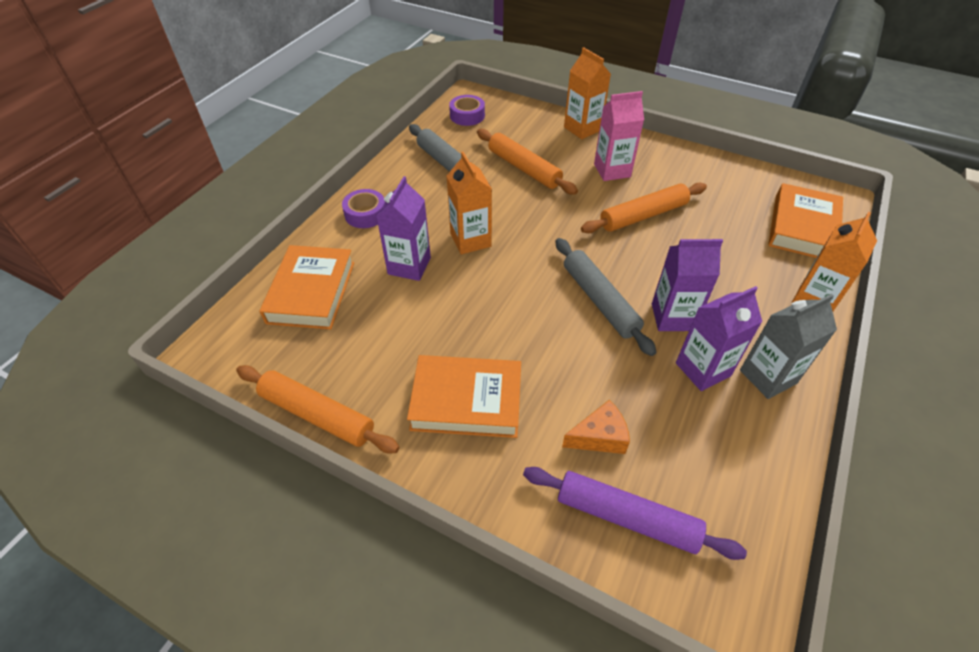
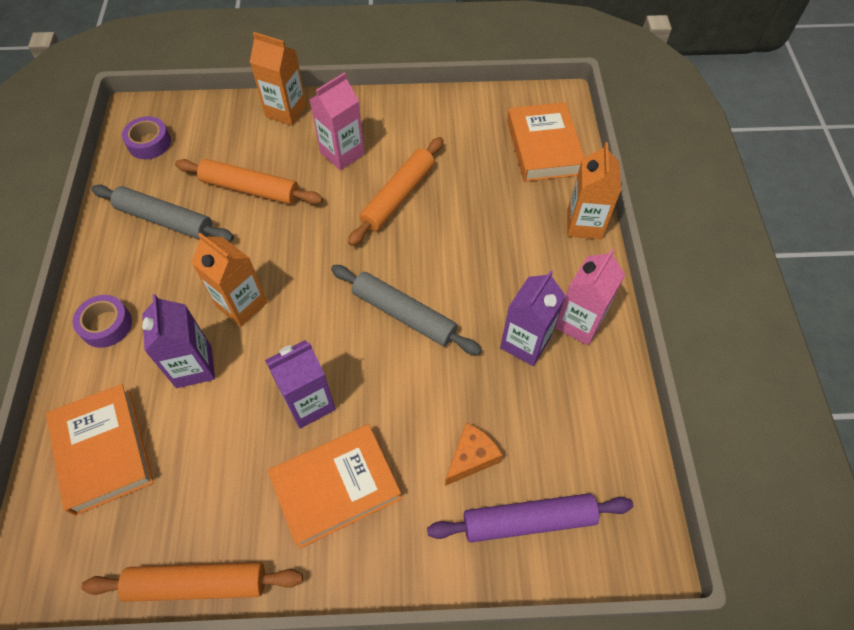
camera: 30 degrees left, 10 degrees up
(672, 317) = (476, 300): purple carton -> purple carton (309, 403)
(768, 377) = (579, 323): grey carton -> pink carton

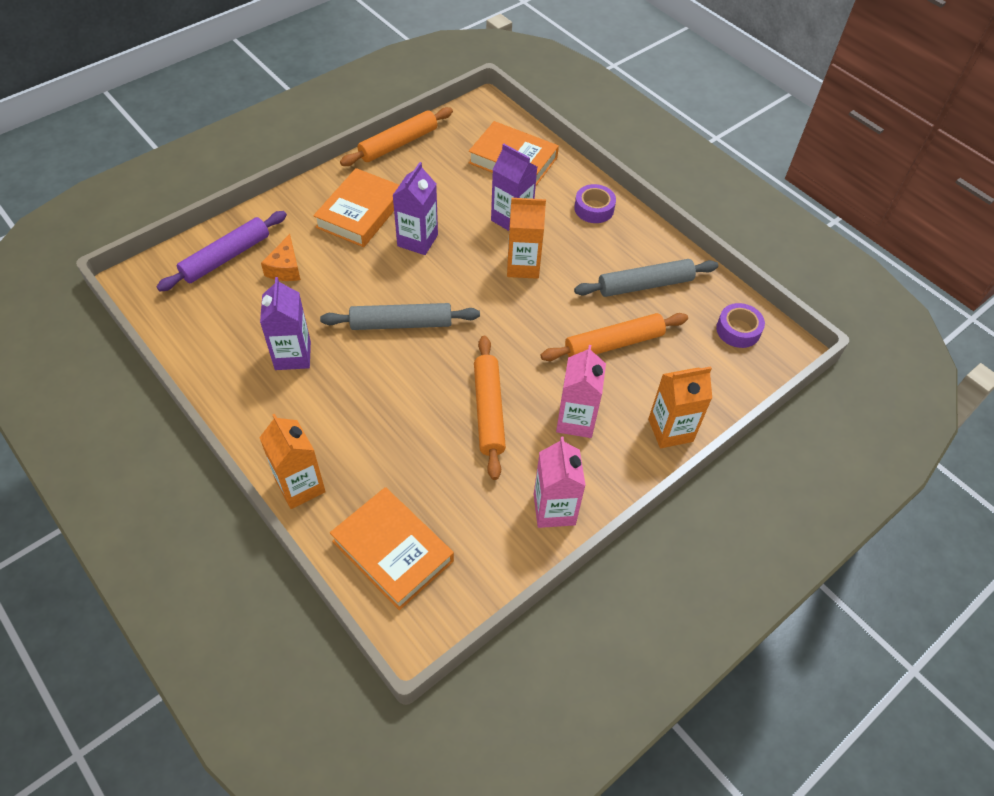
camera: 140 degrees right, 5 degrees down
(579, 323) = (257, 394): pink carton -> pink carton (554, 509)

